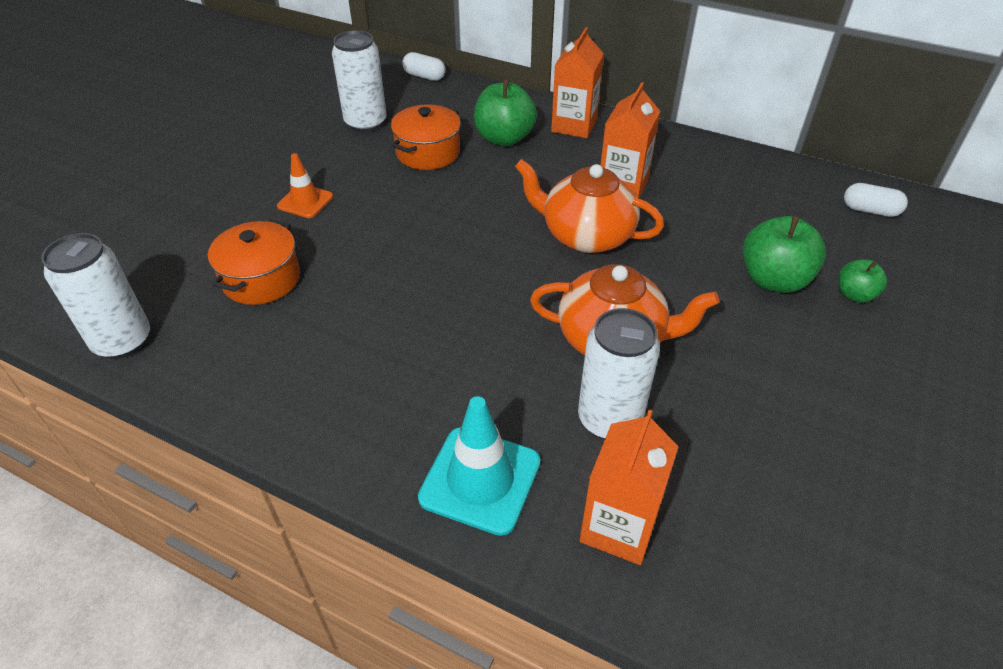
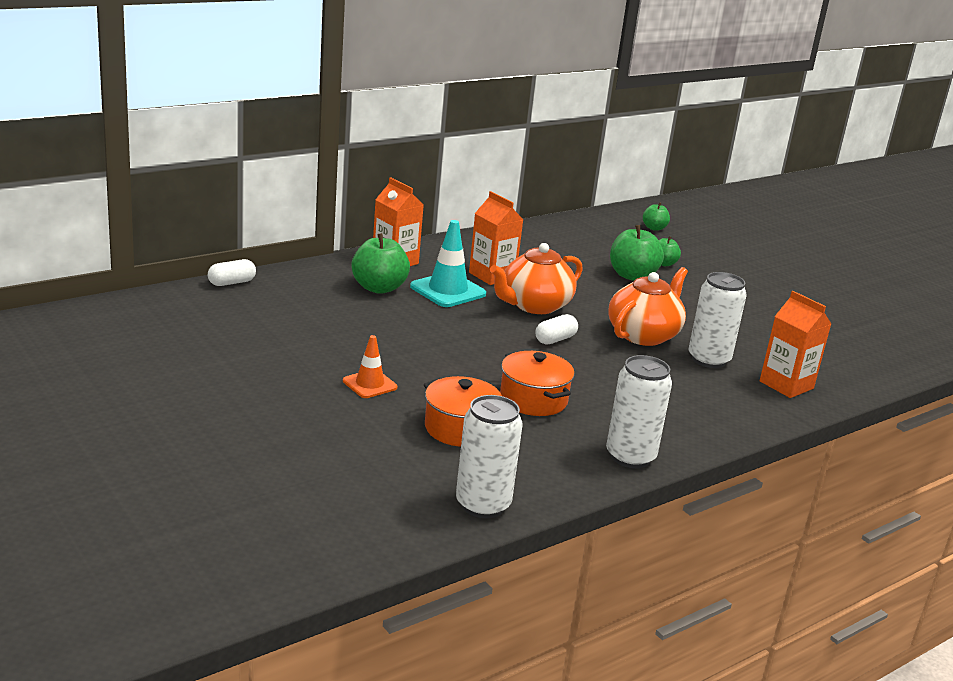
camera: 65 degrees left, 20 degrees down
(366, 123) = (276, 327): white can -> white can (630, 457)
(428, 152) = (361, 319): orange pot -> orange pot (533, 399)
(480, 480) = (729, 410): turquoise traffic cone -> turquoise traffic cone (448, 290)
(870, 210) = (596, 228): white capsule -> white capsule (555, 339)
(959, 253) = (654, 228): none -> green apple

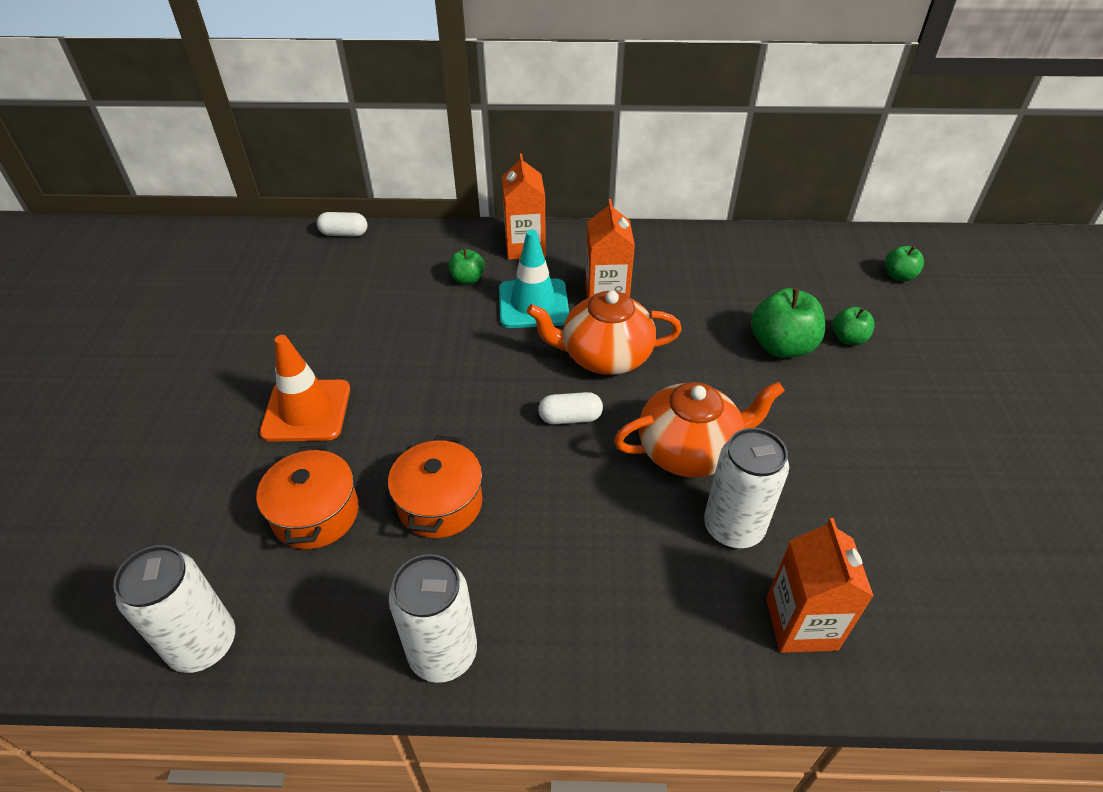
camera: 40 degrees right, 20 degrees up
(369, 384) = (306, 411): orange traffic cone -> orange traffic cone, size x1.63
(379, 288) = (467, 279): green apple -> green apple, size x0.56

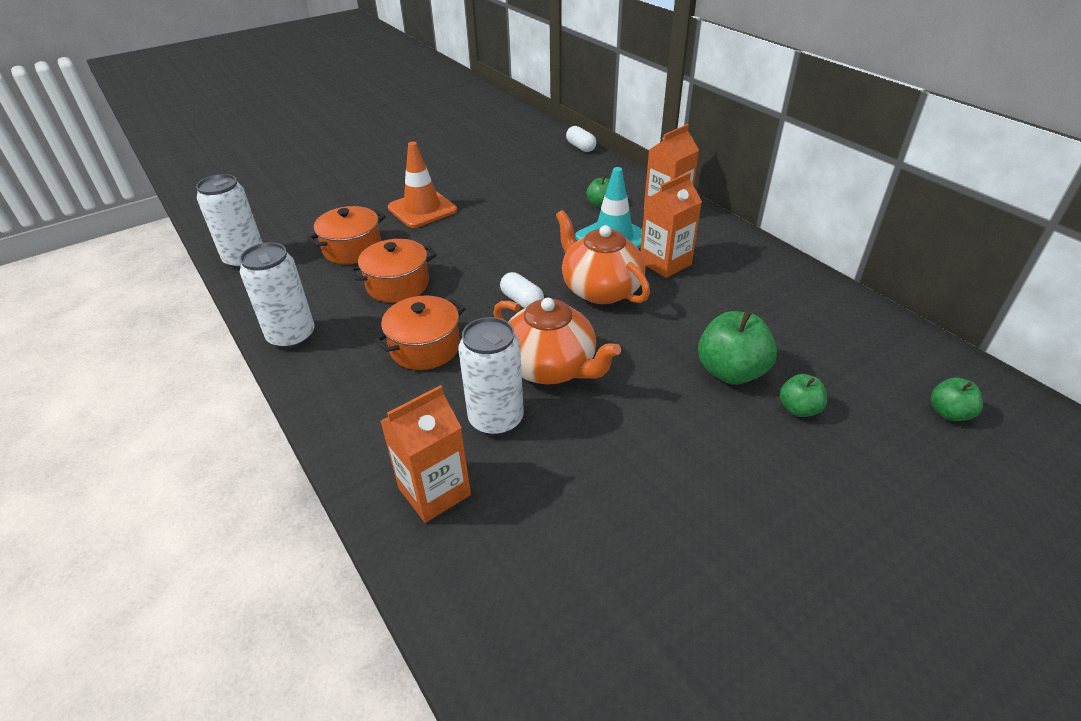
camera: 55 degrees right, 5 degrees down
(578, 531) = (425, 347): none -> orange pot

